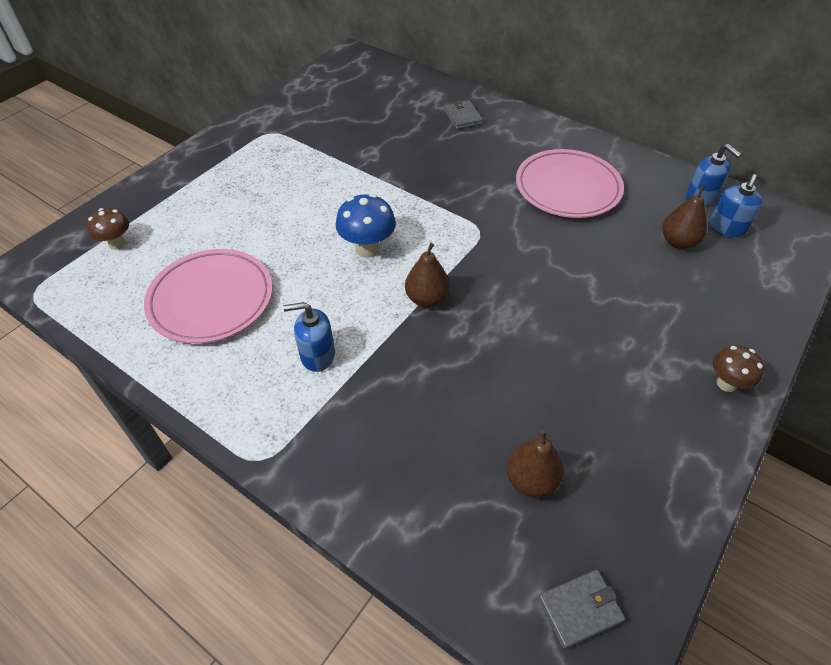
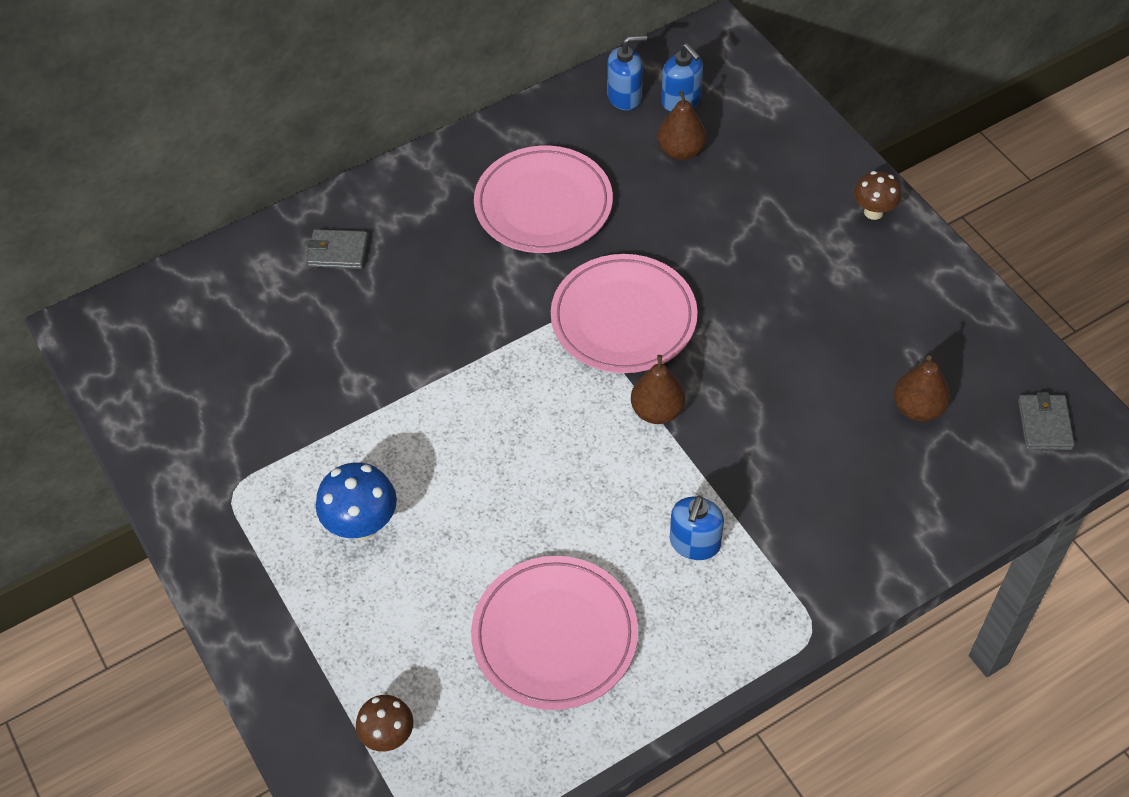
camera: 65 degrees left, 5 degrees up
(367, 249) = (546, 443): blue mushroom -> blue mushroom (362, 525)
(498, 256) = (623, 318): none -> pink plate

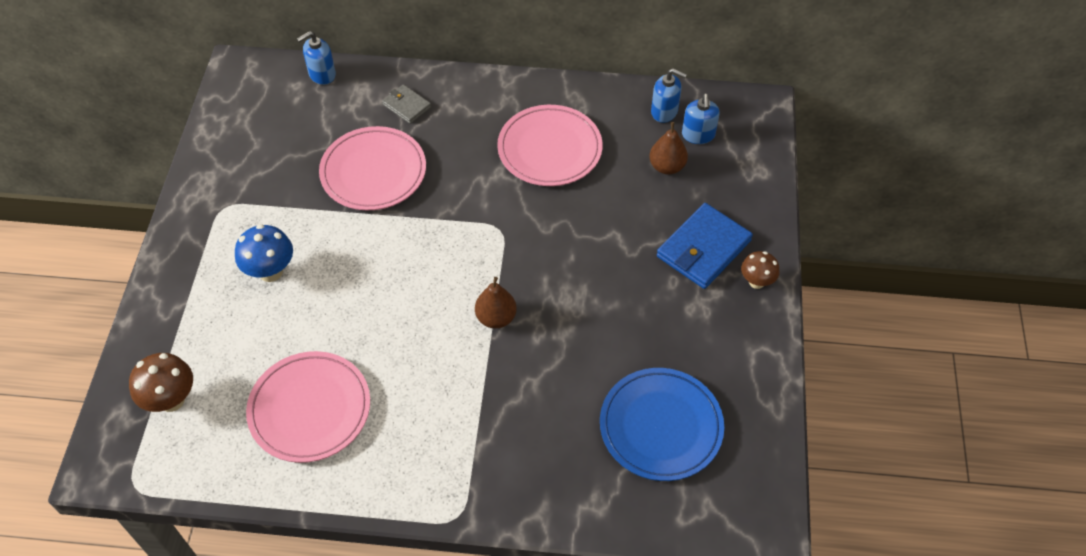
camera: 35 degrees right, 0 degrees up
(388, 736) = (171, 400): brown mushroom -> brown mushroom, size x1.51
(623, 318) = (530, 248): pink plate -> pink plate (373, 172)
(694, 543) = (440, 413): blue soap dispenser -> blue soap dispenser (322, 74)
(794, 211) = (703, 249): none -> blue wallet
(917, 408) = (661, 426): brown pear -> blue plate
(1044, 424) = (736, 496): grey wallet -> none

